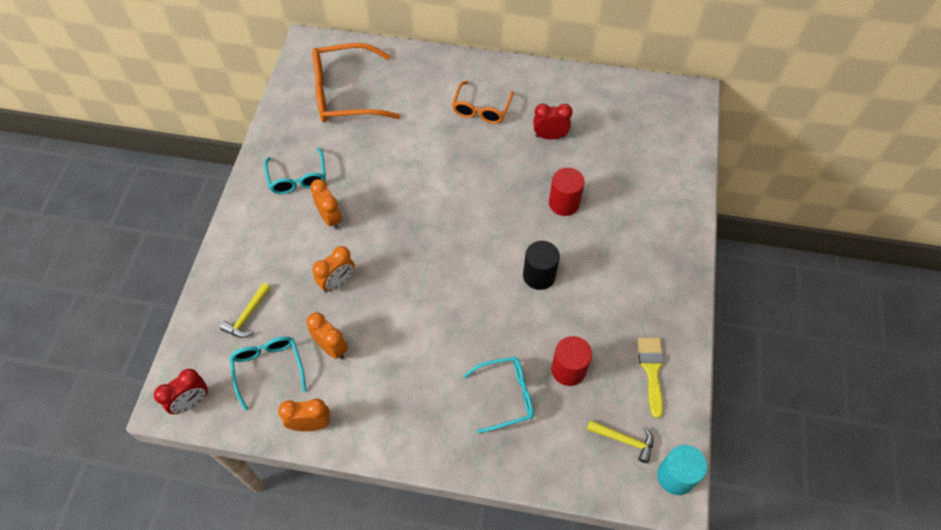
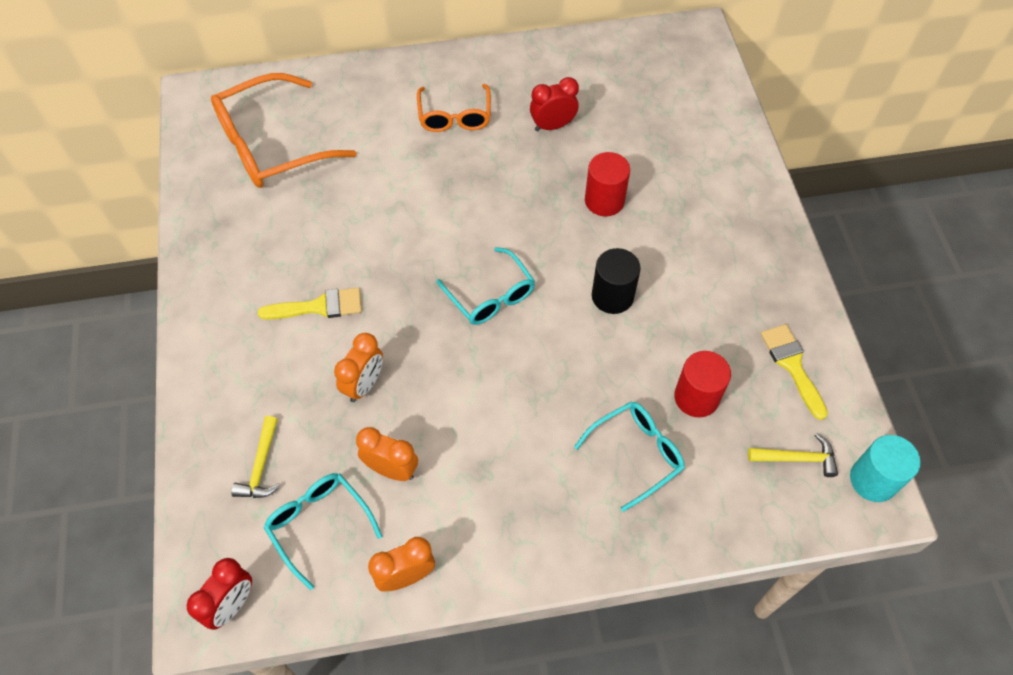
camera: 20 degrees left, 0 degrees up
(298, 178) = (253, 269): turquoise glasses -> turquoise glasses (491, 296)
(330, 218) = (319, 307): orange clock -> yellow brush

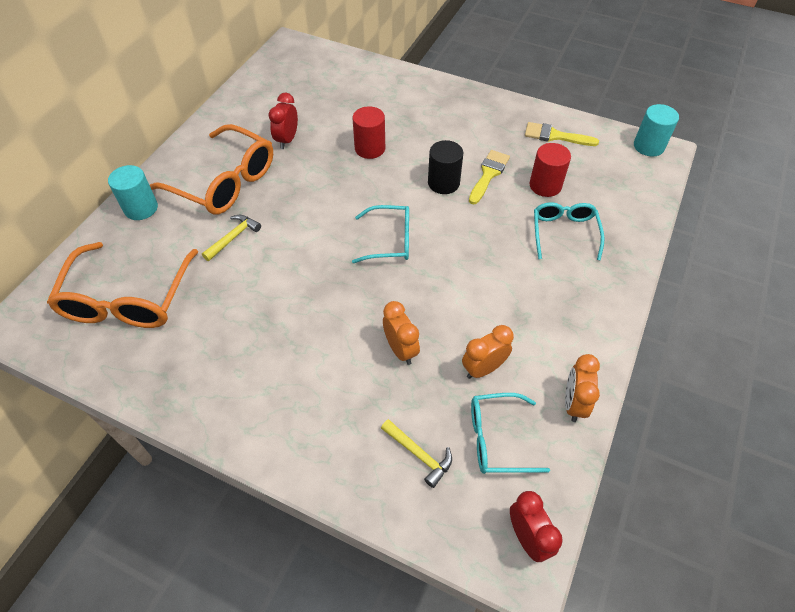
camera: 55 degrees left, 5 degrees down
(319, 307) = (309, 343): yellow brush -> yellow brush (488, 174)
(373, 81) = (141, 208): none -> turquoise cylinder
(454, 116) = (224, 182): orange glasses -> orange glasses, size x1.68
(797, 458) = (615, 167): yellow hammer -> yellow hammer (233, 237)

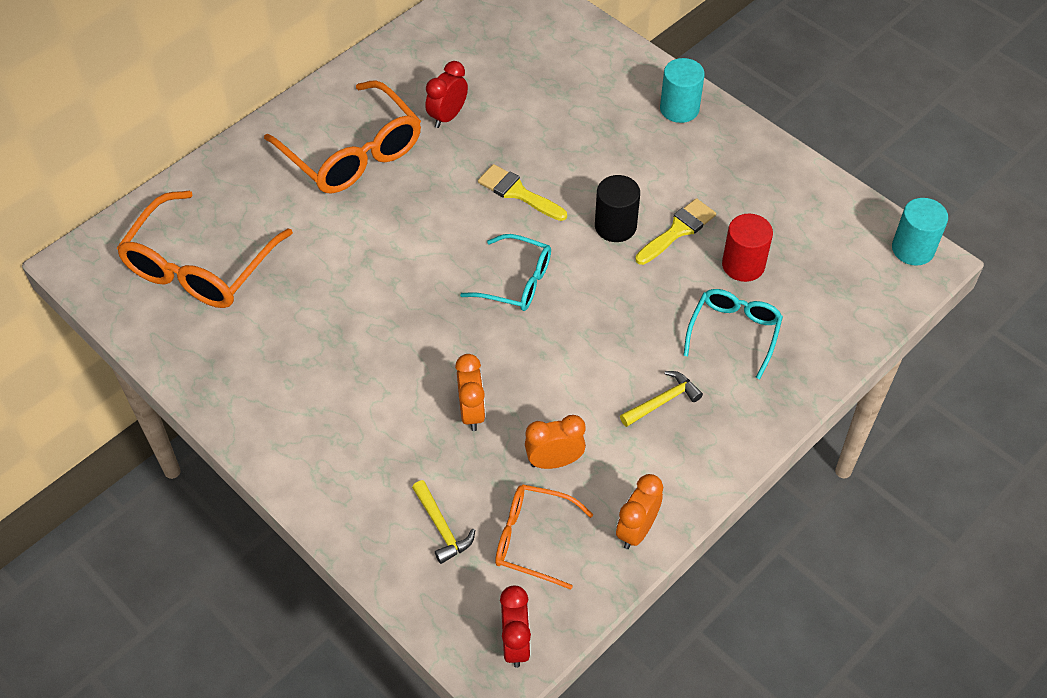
camera: 20 degrees right, 0 degrees up
(141, 208) = (247, 161): turquoise cylinder -> turquoise cylinder (679, 109)
(233, 237) = (338, 226): yellow hammer -> yellow hammer (662, 401)
(370, 148) = (544, 155): red cylinder -> none
(497, 439) = (532, 539): turquoise glasses -> orange glasses
(555, 136) = (793, 201): yellow brush -> yellow brush (517, 192)

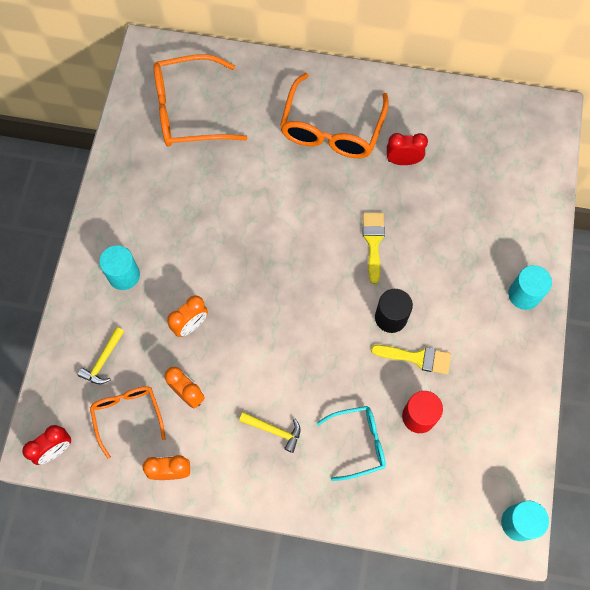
camera: 55 degrees right, 15 degrees up
(350, 446) = (124, 275): none -> turquoise cylinder
(516, 282) = (303, 287): turquoise glasses -> none

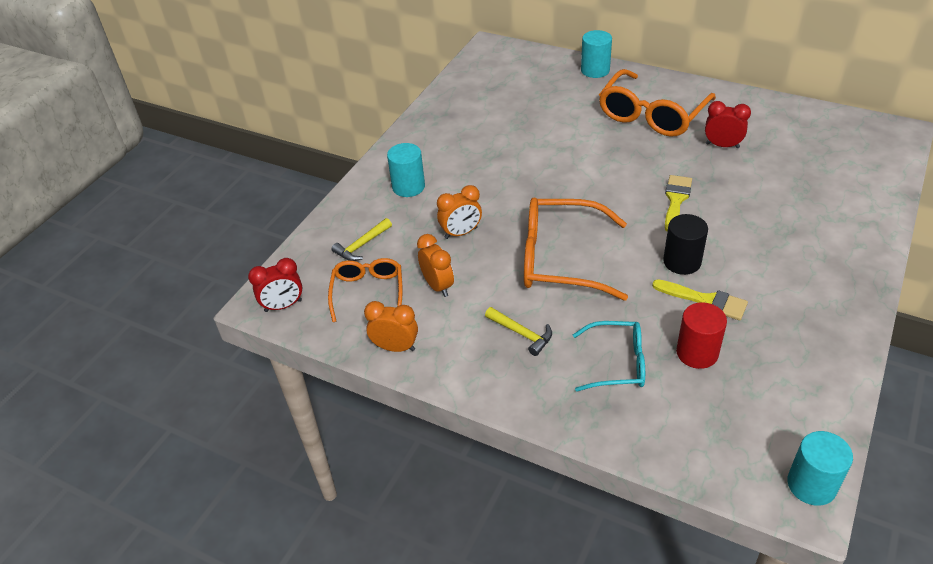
camera: 20 degrees right, 25 degrees down
(189, 111) = (514, 87): orange glasses -> orange glasses (560, 259)
(524, 294) = (846, 268): turquoise cylinder -> turquoise cylinder (595, 70)

